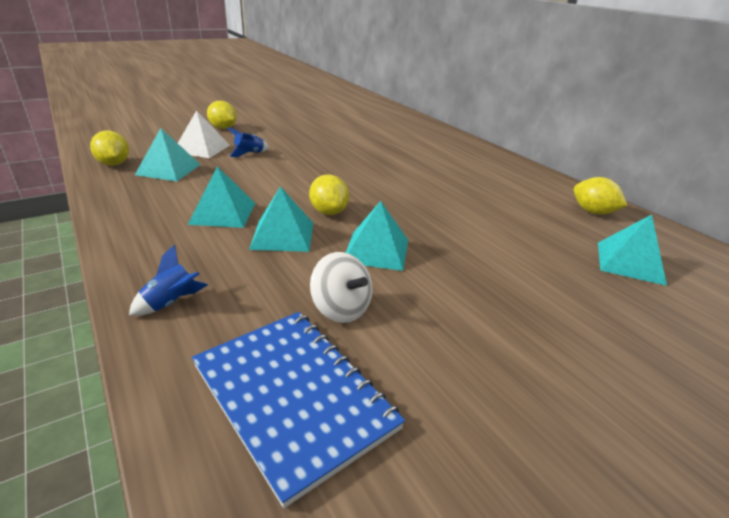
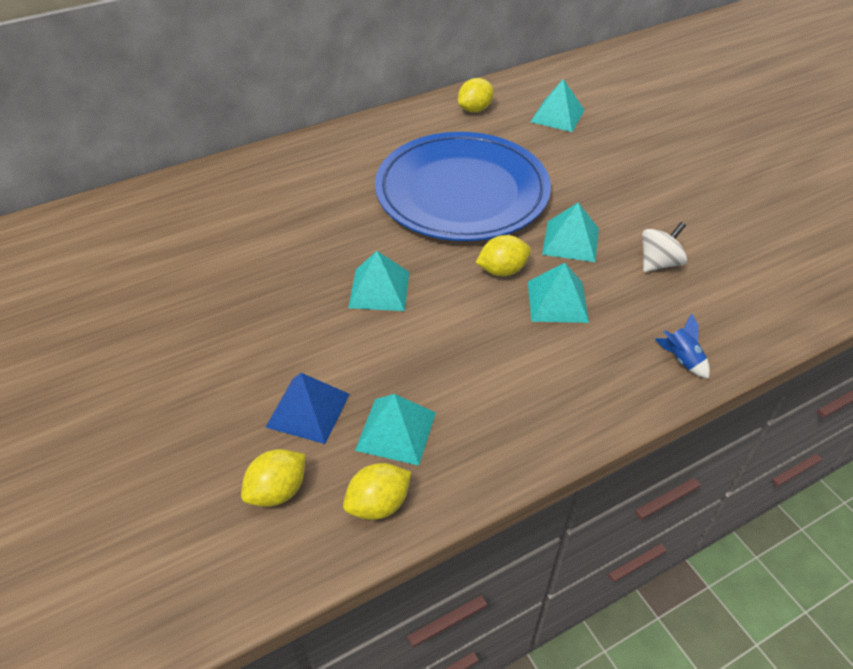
camera: 85 degrees left, 15 degrees up
(202, 148) = (308, 410): white pyramid -> blue pyramid
(223, 128) = (205, 400): yellow lemon -> yellow lemon (277, 491)
(223, 213) = (518, 352): turquoise pyramid -> turquoise pyramid (379, 289)
(249, 153) = (330, 352): blue rocket -> none
(293, 396) = (749, 283): blue notebook -> none
(441, 200) = (462, 192): none -> blue plate

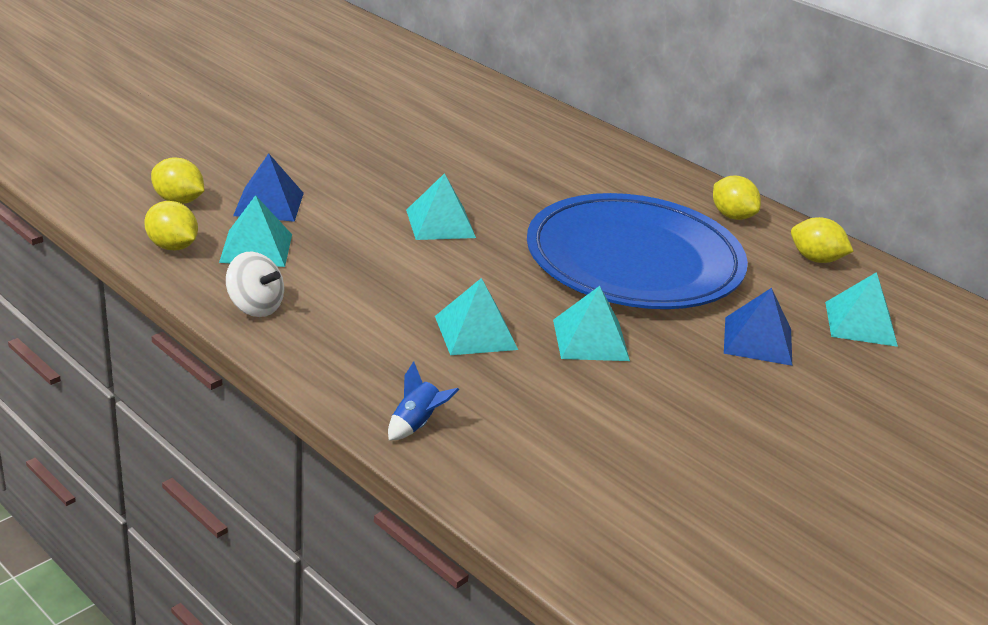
camera: 70 degrees right, 15 degrees down
(502, 270) = (509, 294): yellow lemon -> yellow lemon (732, 216)
(575, 163) = (757, 341): none -> blue pyramid
(658, 263) = (588, 409): white spinning top -> white spinning top (255, 307)

